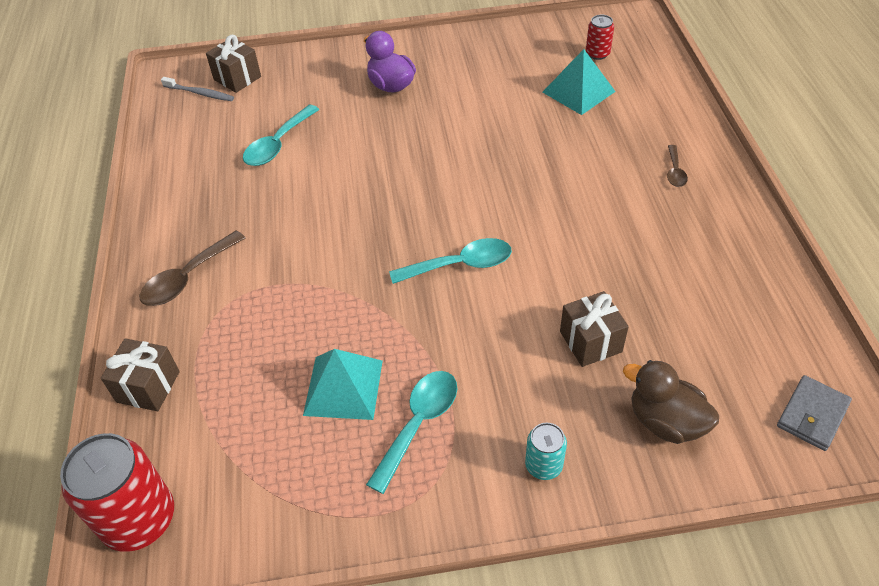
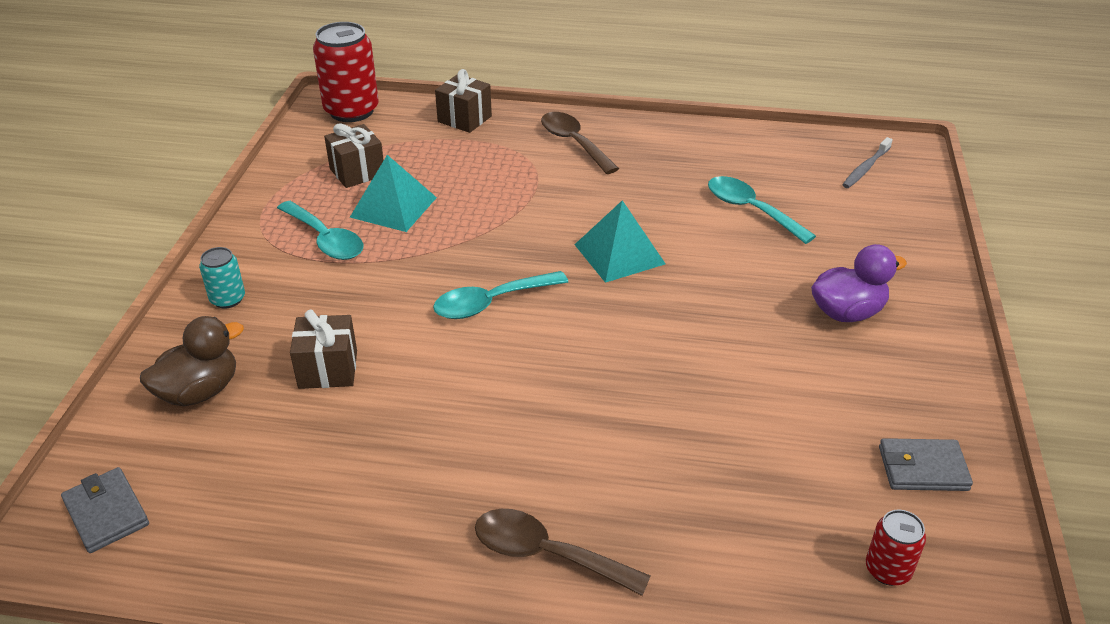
camera: 105 degrees right, 10 degrees down
(237, 78) = (891, 195): brown gift -> brown gift (357, 172)
(460, 265) = (491, 302): turquoise spoon -> turquoise spoon turned 60 degrees clockwise
(518, 48) = (923, 468): none -> grey wallet
(578, 91) = (781, 506): turquoise pyramid -> turquoise pyramid (619, 254)
(675, 171) = (547, 554): brown spoon -> brown spoon, size x1.75

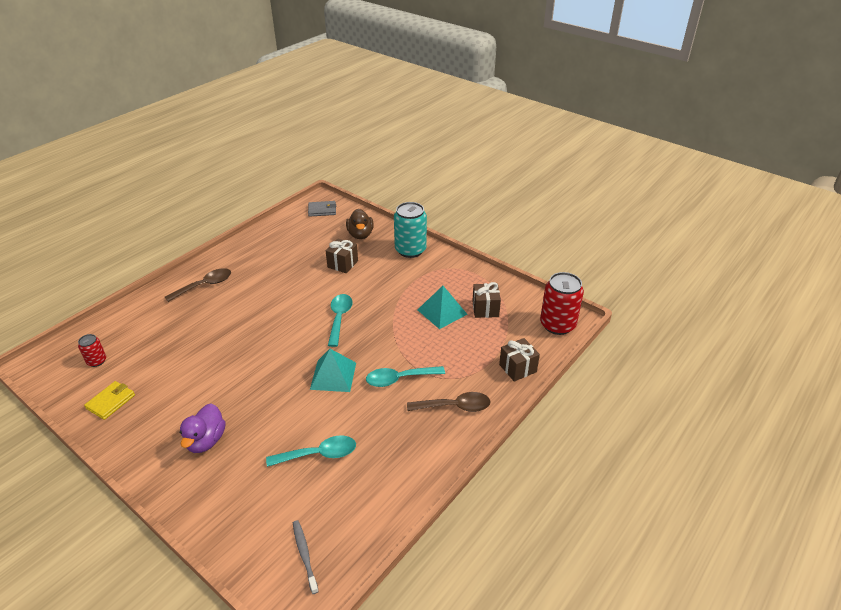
camera: 120 degrees right, 0 degrees up
(228, 299) = (410, 250): turquoise can -> turquoise can, size x1.97
(325, 239) = (431, 284): turquoise spoon -> turquoise spoon (399, 379)
(923, 468) = (111, 402): grey wallet -> yellow wallet

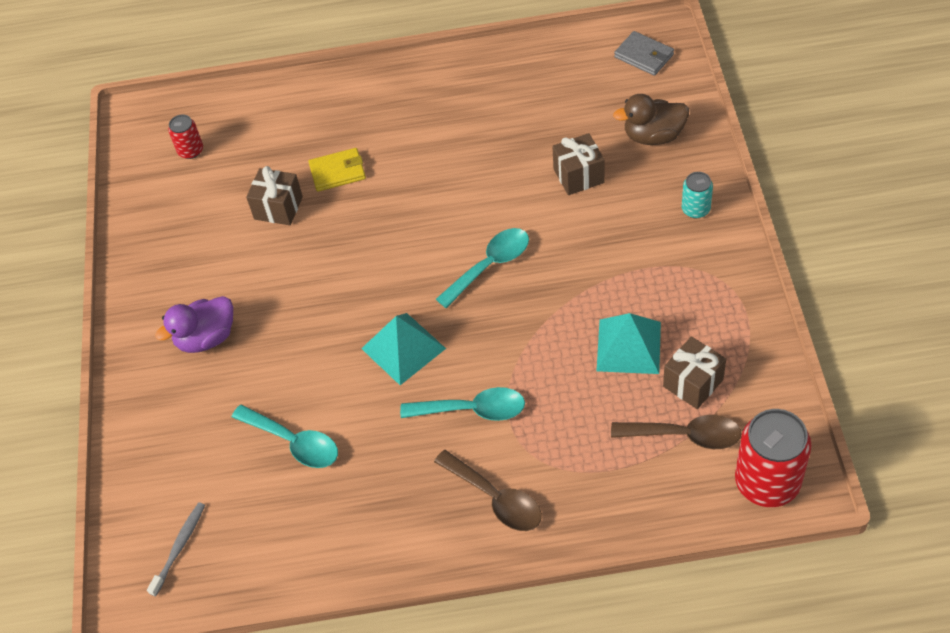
camera: 50 degrees right, 15 degrees up
(111, 402) = (163, 218): yellow wallet -> yellow wallet (337, 172)
(204, 285) = (382, 105): brown spoon -> brown spoon (684, 435)
(360, 235) = (653, 136): brown duck -> brown duck turned 45 degrees clockwise
(399, 379) = (472, 410): turquoise spoon -> turquoise spoon turned 150 degrees clockwise
(410, 250) = (695, 209): turquoise can -> turquoise can, size x0.51
(517, 368) = (633, 506): brown gift -> brown gift (278, 208)

